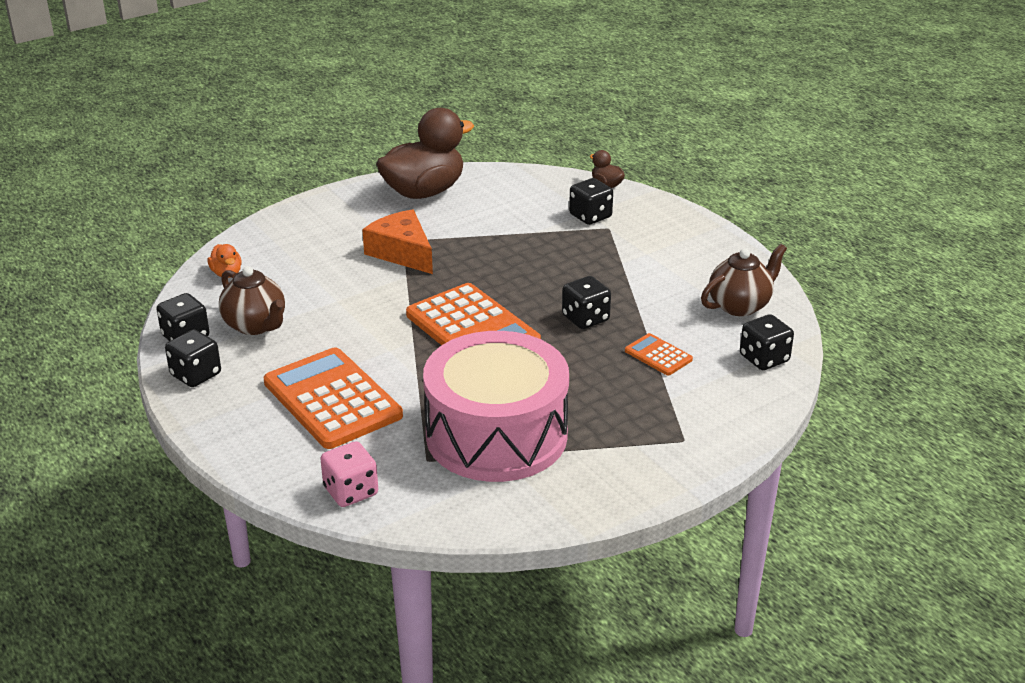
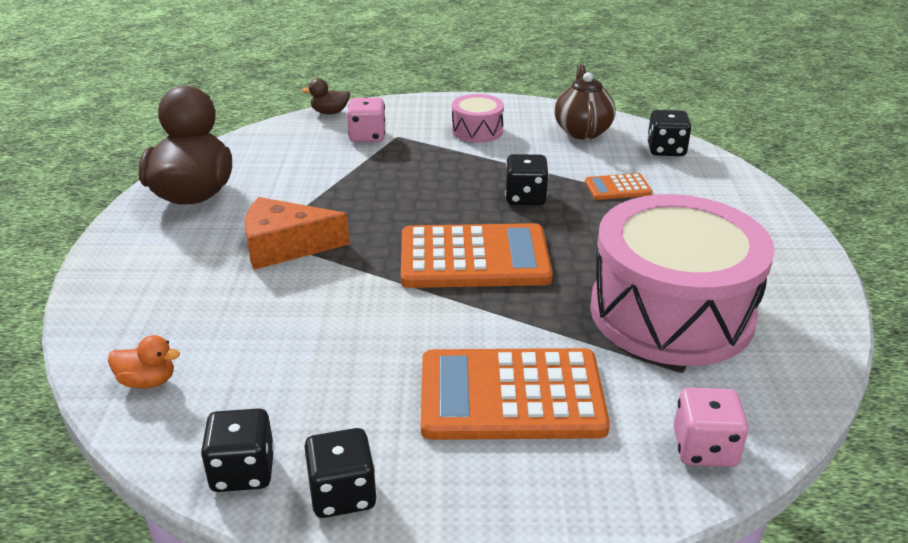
camera: 55 degrees left, 0 degrees up
(256, 325) = (293, 399): brown teapot -> none
(590, 216) = (367, 136): black dice -> pink dice
(668, 257) = (477, 131): none -> pink drum

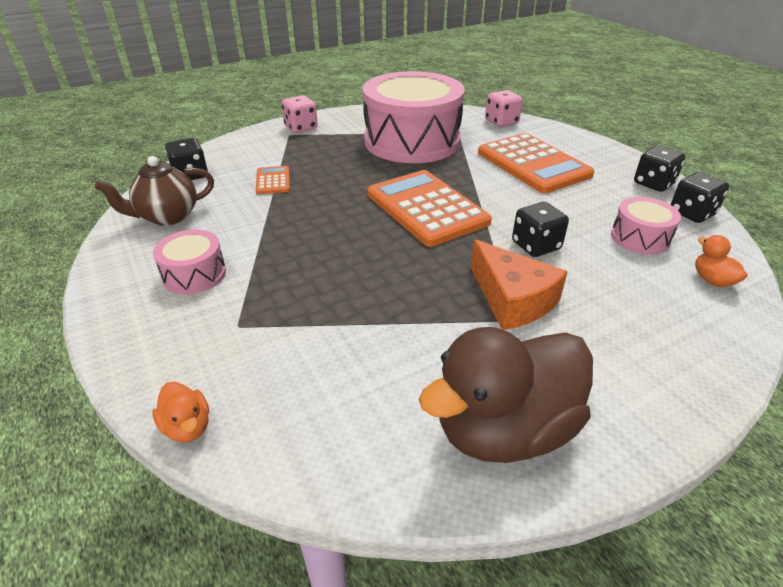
camera: 120 degrees left, 5 degrees up
(260, 379) = (640, 238): none -> pink drum
(330, 112) = (187, 427): brown duck -> orange duck
(367, 136) = (251, 350): pink dice -> pink dice (301, 127)
(525, 197) = (320, 212): black dice -> black dice (536, 246)
(617, 188) = (273, 181): orange calculator -> orange calculator turned 150 degrees counterclockwise

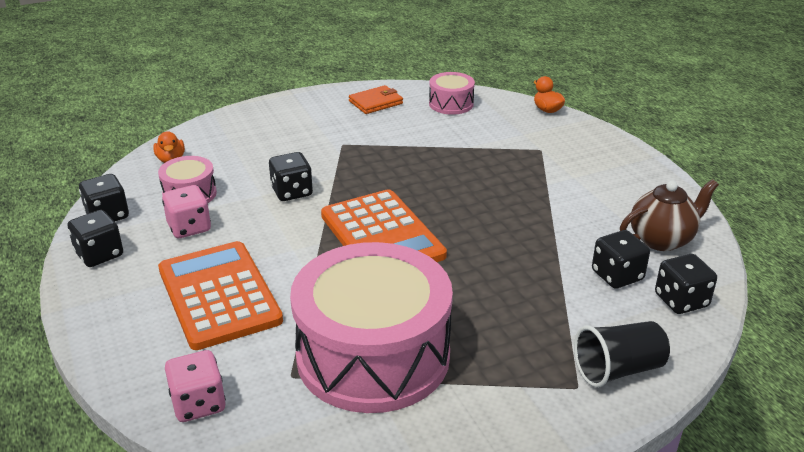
camera: 175 degrees left, 5 degrees down
(194, 274) = (594, 183): pink drum -> pink drum (451, 104)
(229, 188) = (617, 275): none -> black dice
(260, 141) = (618, 370): none -> black cup
(273, 181) = (566, 284): orange calculator -> none
(301, 127) = (563, 407): pink dice -> pink dice (189, 227)
(504, 429) = (376, 102): brown duck -> orange wallet
(512, 299) = (337, 155): orange cheese -> none

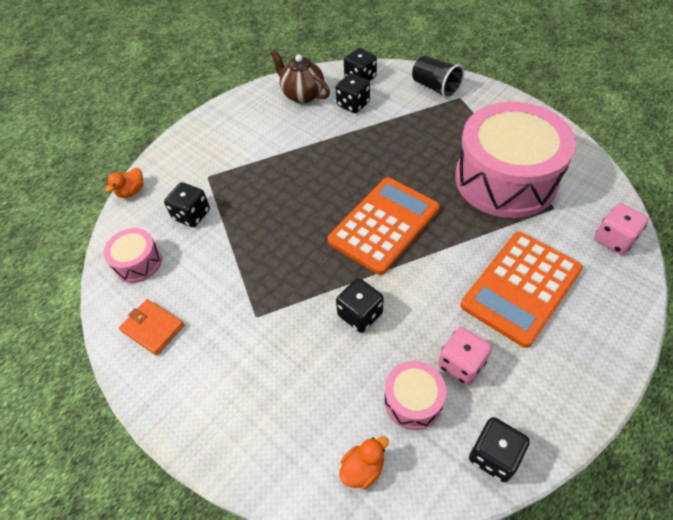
camera: 110 degrees left, 20 degrees up
(99, 254) = (547, 413): black dice -> black dice (192, 215)

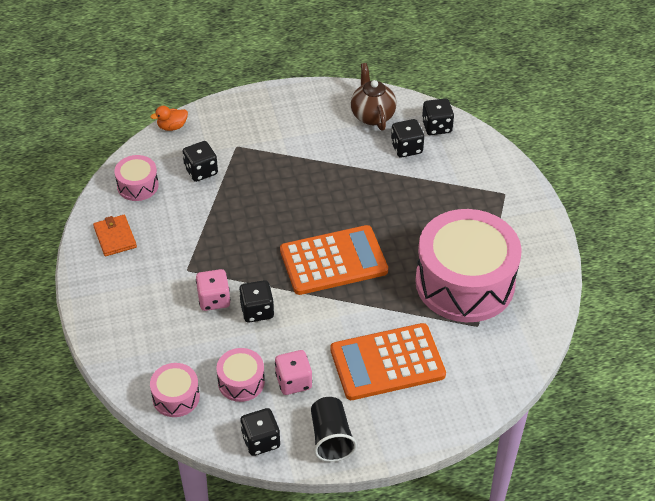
camera: 30 degrees right, 5 degrees down
(363, 468) = (176, 397): orange duck -> pink drum
(435, 88) = (493, 172): black cup -> black cup (331, 438)
(614, 239) = (496, 374): pink dice -> pink dice (214, 299)

